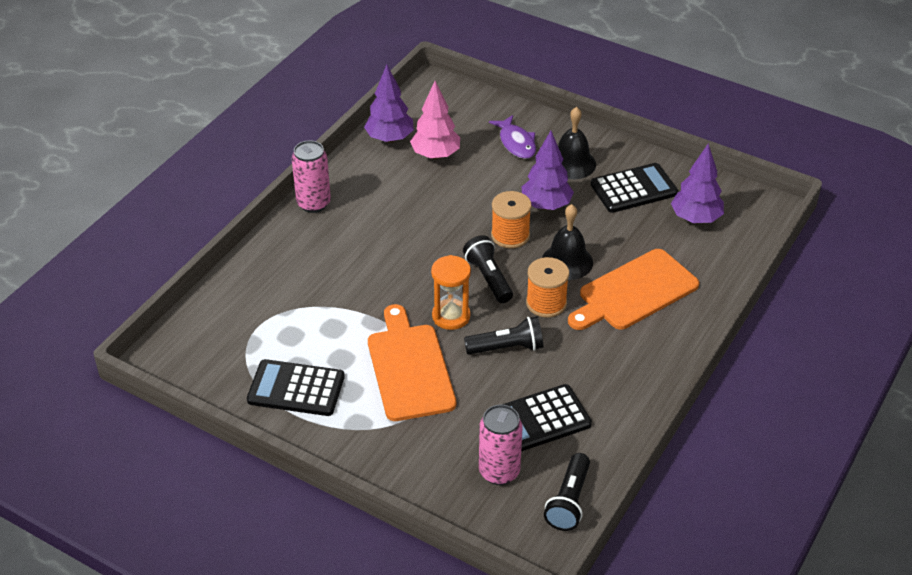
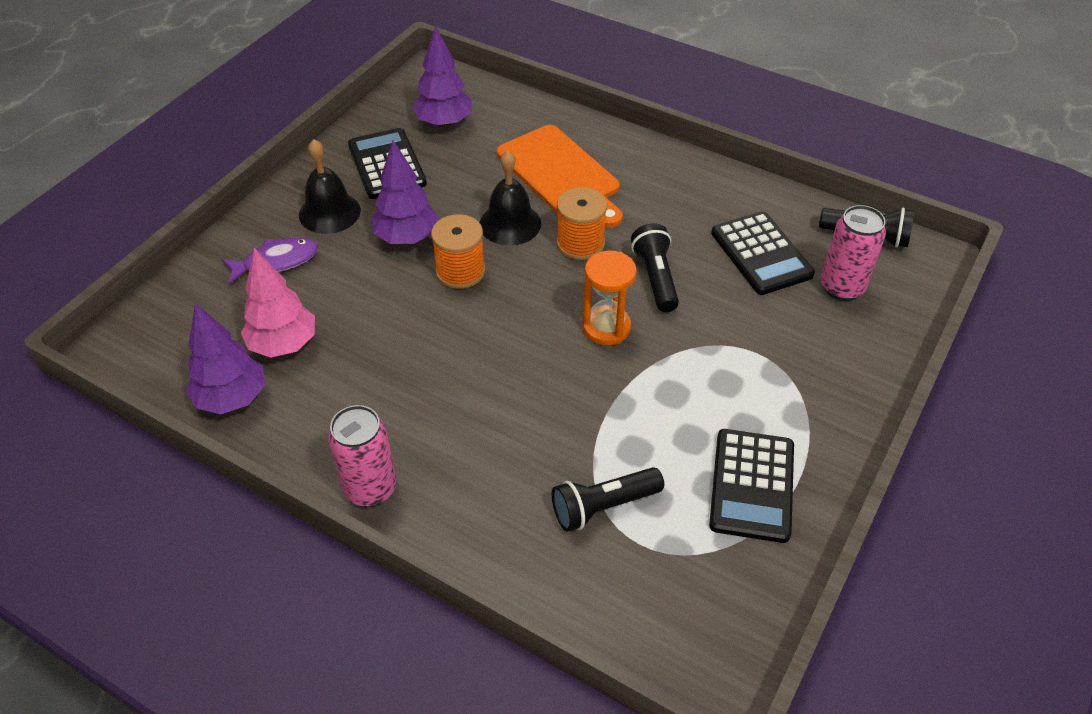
camera: 90 degrees left, 5 degrees up
(409, 368) = (699, 366): orange cutting board -> none
(488, 278) = (537, 292): black flashlight -> black flashlight (603, 506)

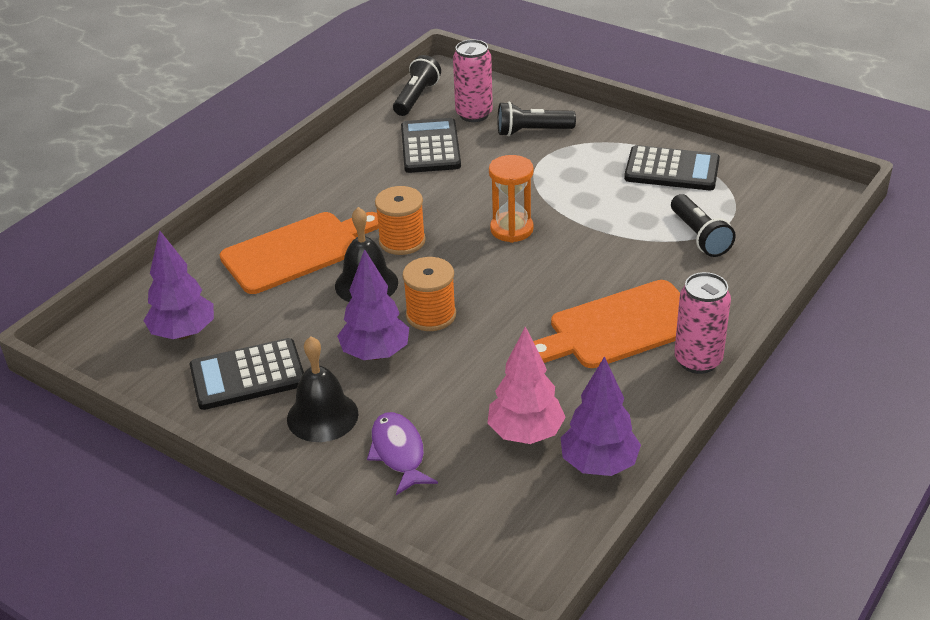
camera: 85 degrees left, 10 degrees down
(433, 421) = (620, 327): none -> orange cutting board
(655, 278) = (453, 201): black flashlight -> black flashlight (532, 131)
(761, 254) = (430, 147): black calculator -> black calculator turned 75 degrees counterclockwise

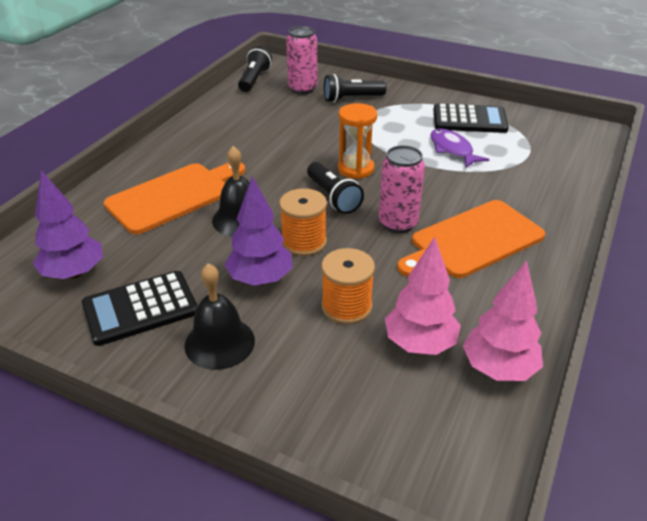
camera: 10 degrees left, 0 degrees up
(399, 453) = (302, 373): purple fish -> purple fish (452, 150)
(402, 241) = (265, 183): orange spool -> orange spool (346, 306)
(430, 147) = (273, 112): black calculator -> none
(599, 464) = (498, 368): purple tree -> pink tree
(698, 361) = (550, 265): pink can -> pink can (398, 223)
(699, 236) = (510, 166): black flashlight -> black flashlight (333, 197)

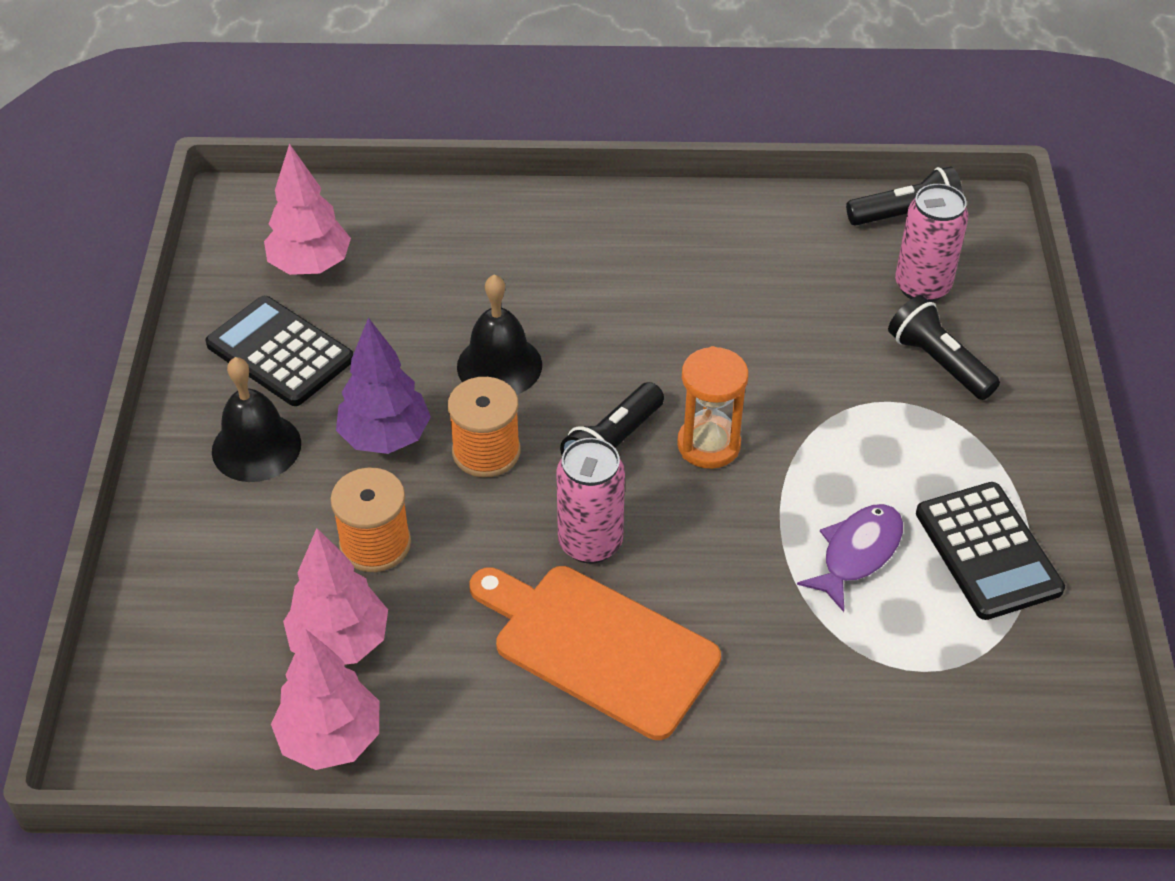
camera: 65 degrees right, 10 degrees up
(74, 273) = (310, 266): purple tree -> pink tree
(174, 196) = (512, 276): orange cutting board -> none

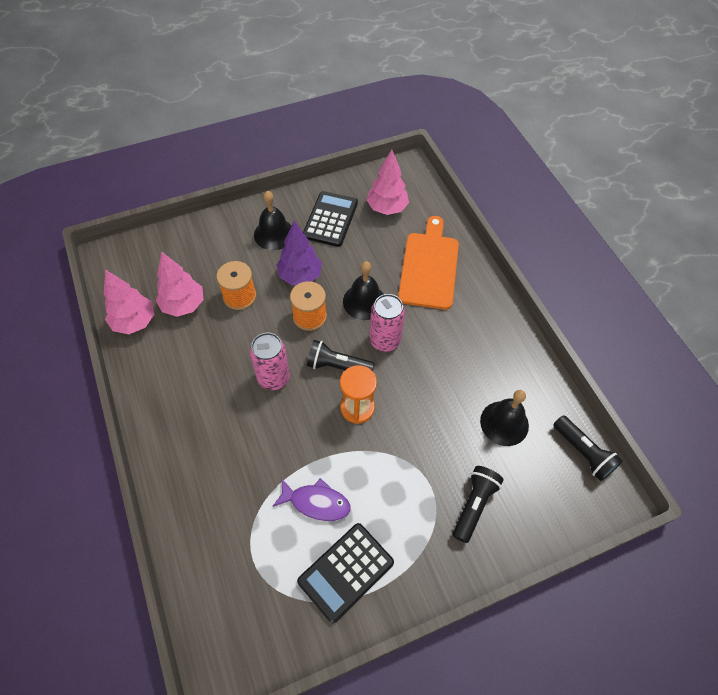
camera: 65 degrees right, 10 degrees up
(598, 647) = (215, 403): orange cutting board -> orange cutting board (429, 267)
(820, 278) = (504, 423): none -> black bell
(922, 287) = (529, 479): pink can -> pink can (384, 341)

